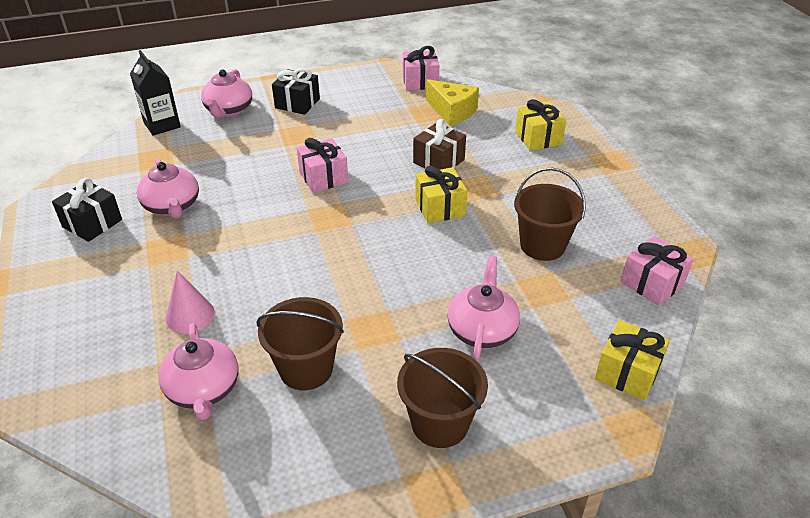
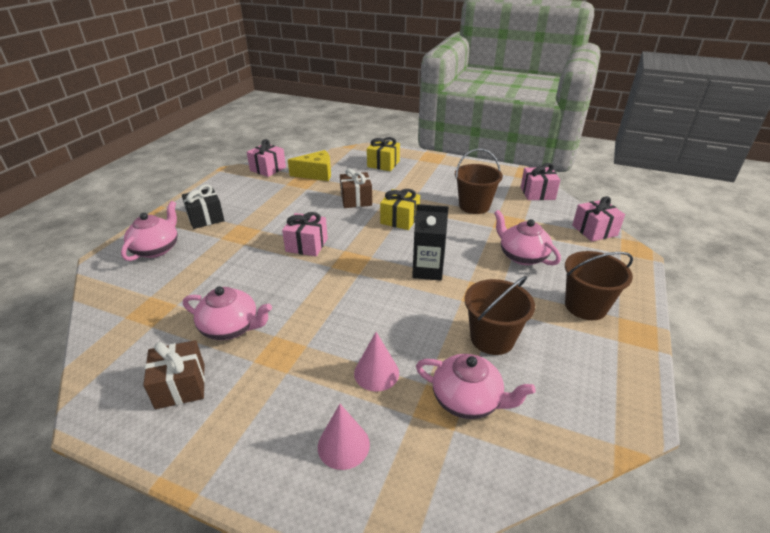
camera: 50 degrees left, 5 degrees down
(92, 223) = (180, 386): black gift -> brown gift
(96, 339) = (343, 445): none -> pink cone
(162, 125) = (111, 288): black carton -> black carton (428, 270)
(228, 110) = (156, 249): pink teapot -> pink teapot turned 120 degrees counterclockwise
(627, 372) = (594, 230): yellow gift -> pink gift

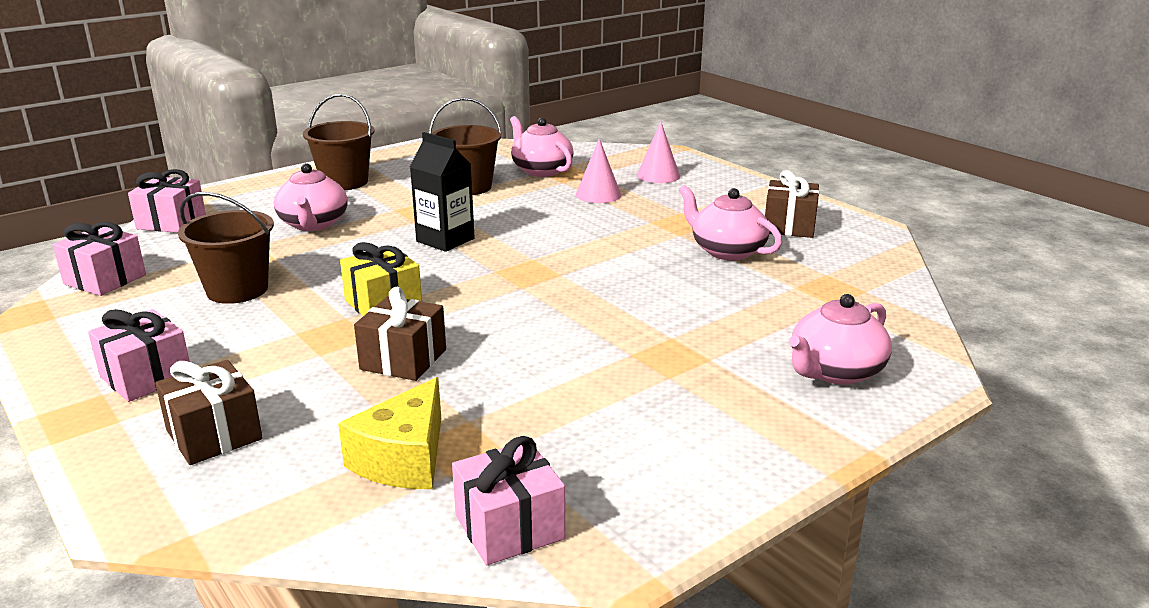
camera: 150 degrees left, 10 degrees down
(205, 218) = (732, 410): black gift -> none
(306, 245) = (571, 308): pink gift -> pink gift (146, 377)
(316, 174) = (404, 459): yellow cheese -> yellow cheese turned 90 degrees counterclockwise
(383, 164) = (214, 435): yellow gift -> brown gift

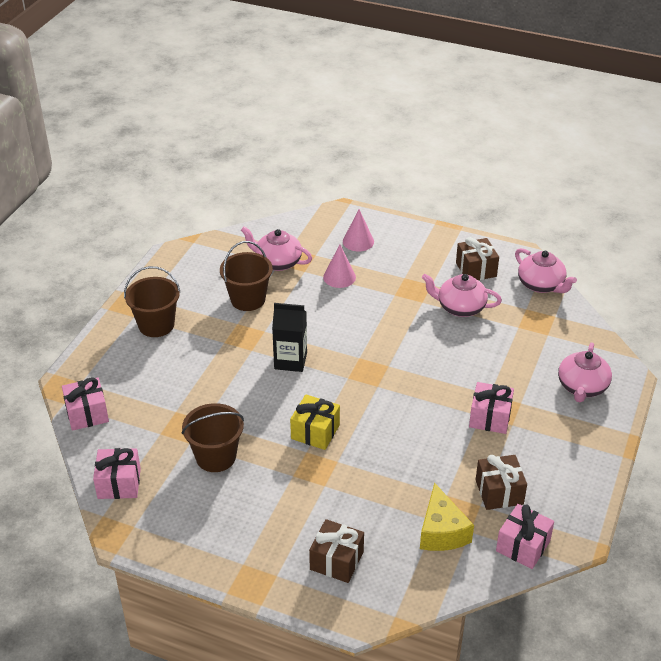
camera: 30 degrees left, 15 degrees up
(146, 377) = (251, 542): pink gift -> pink gift (490, 417)
(313, 224) = (188, 378): pink teapot -> pink teapot (541, 285)
(403, 359) = (373, 469): brown gift -> brown gift (499, 492)

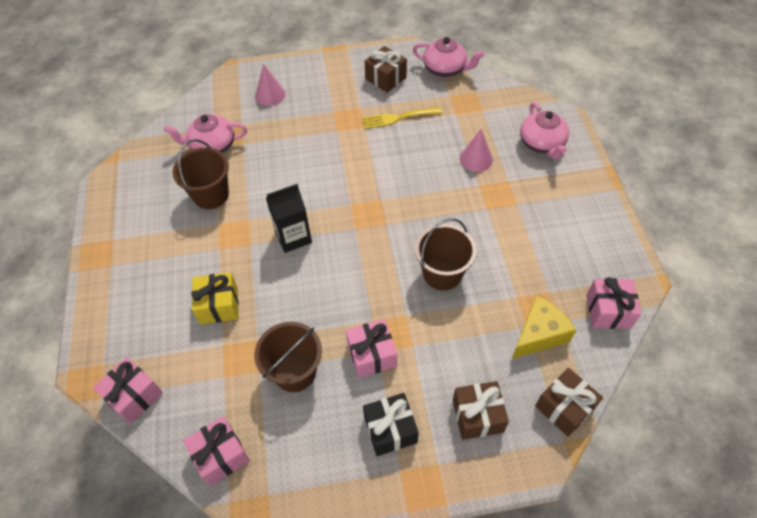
camera: 30 degrees left, 15 degrees up
(156, 325) = (140, 263): brown bucket -> brown bucket (442, 273)
(258, 533) = (390, 429): none -> black gift
(315, 432) = (366, 296): yellow gift -> yellow gift (219, 305)
(339, 277) = (278, 135): pink cone -> pink cone (476, 159)
(441, 531) = (539, 334): yellow cheese -> yellow cheese turned 90 degrees counterclockwise
(460, 307) = (398, 118): pink teapot -> yellow fork
(490, 417) = (495, 206): pink gift -> pink gift (372, 355)
(499, 492) = (553, 271): brown gift -> brown gift (564, 407)

